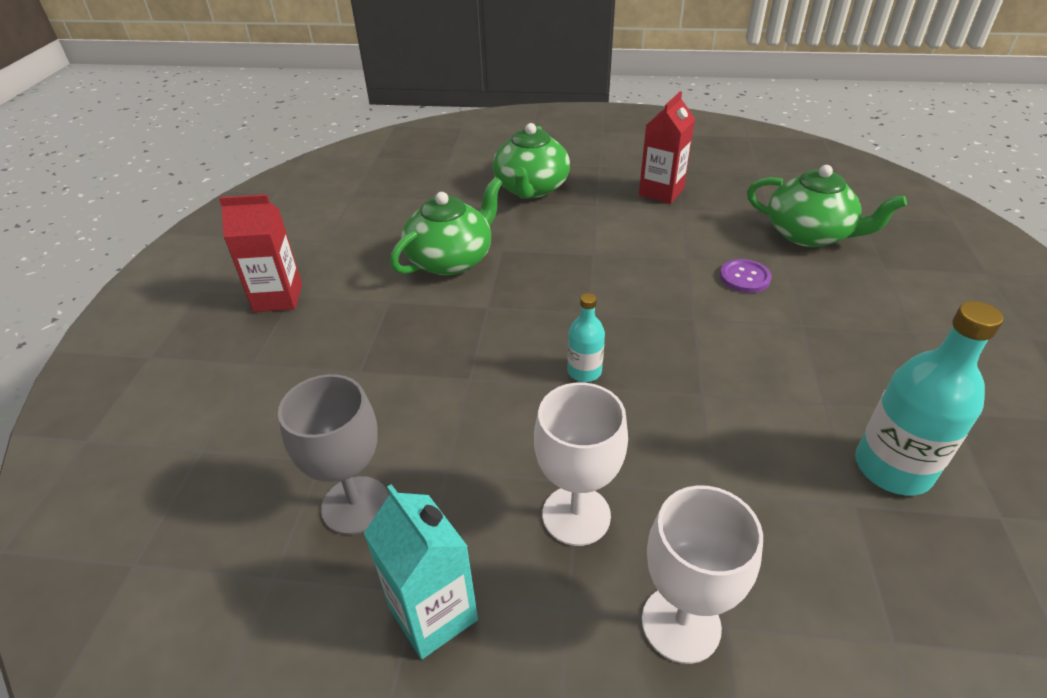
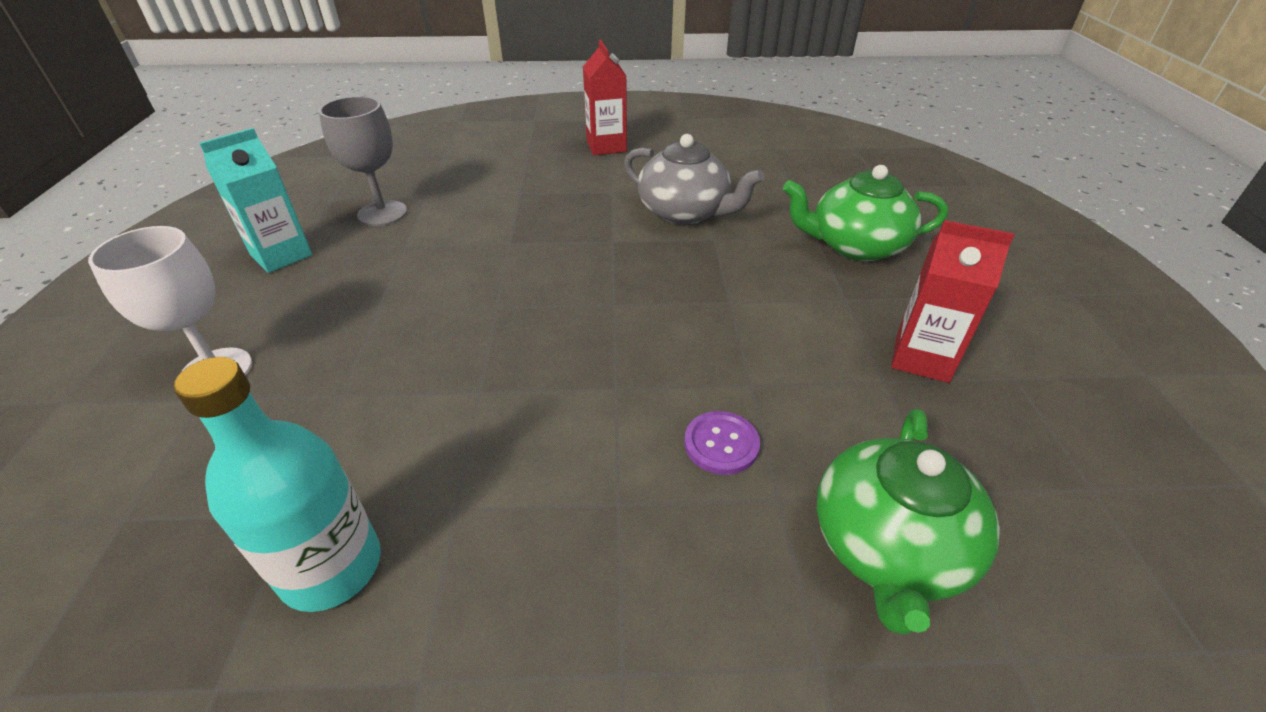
camera: 80 degrees right, 0 degrees up
(451, 259) = (685, 212): green teapot -> grey teapot
(576, 515) = (342, 311): white goblet -> none
(584, 371) = (518, 306): turquoise bottle -> none

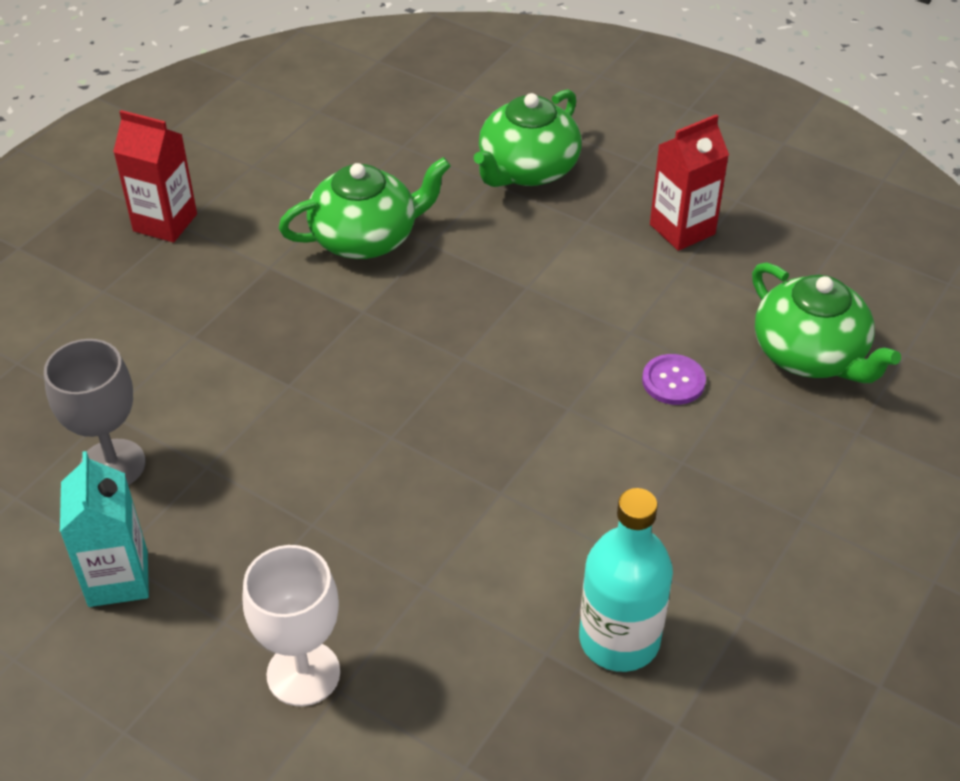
camera: 55 degrees left, 5 degrees up
(685, 212) = (366, 238): grey teapot -> green teapot

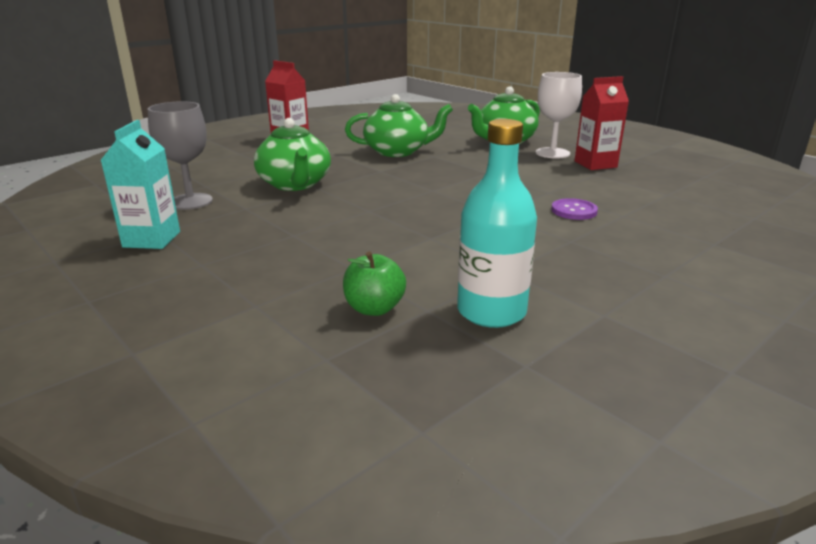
camera: 15 degrees right, 20 degrees down
(303, 673) = (236, 293): white goblet -> white goblet (552, 153)
(483, 664) = (374, 308): none -> green apple
(810, 354) = (679, 211): green teapot -> green teapot (295, 184)

